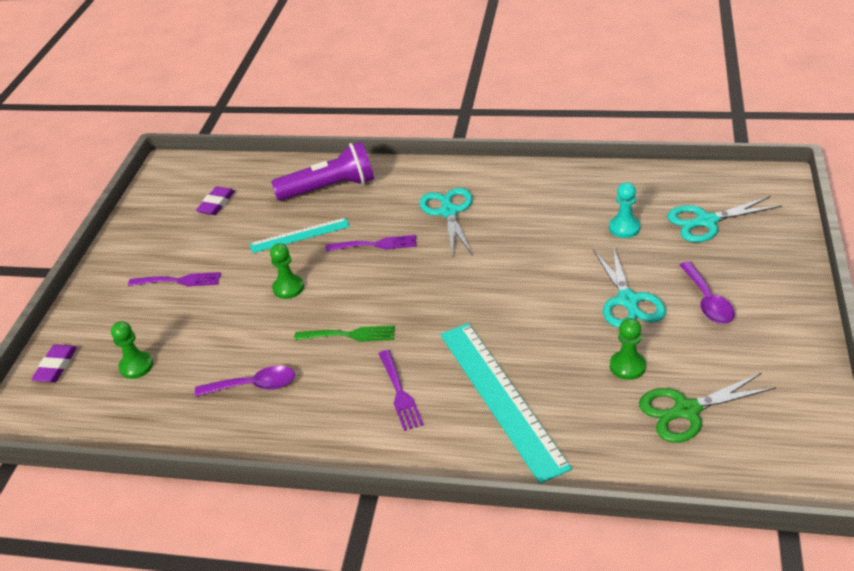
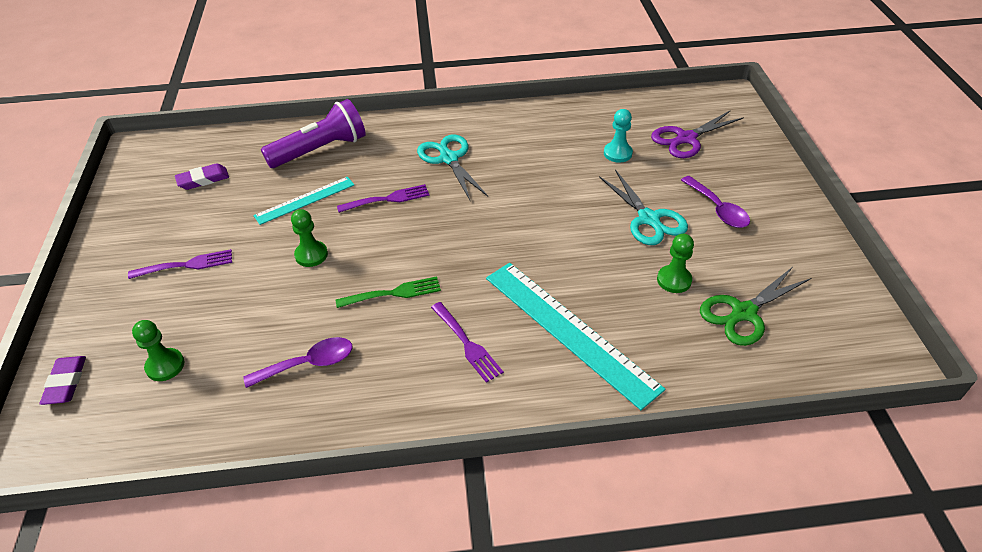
camera: 20 degrees left, 5 degrees up
(216, 204) = (203, 180): purple eraser -> purple eraser turned 60 degrees clockwise
(706, 221) = (686, 139): turquoise scissors -> purple scissors

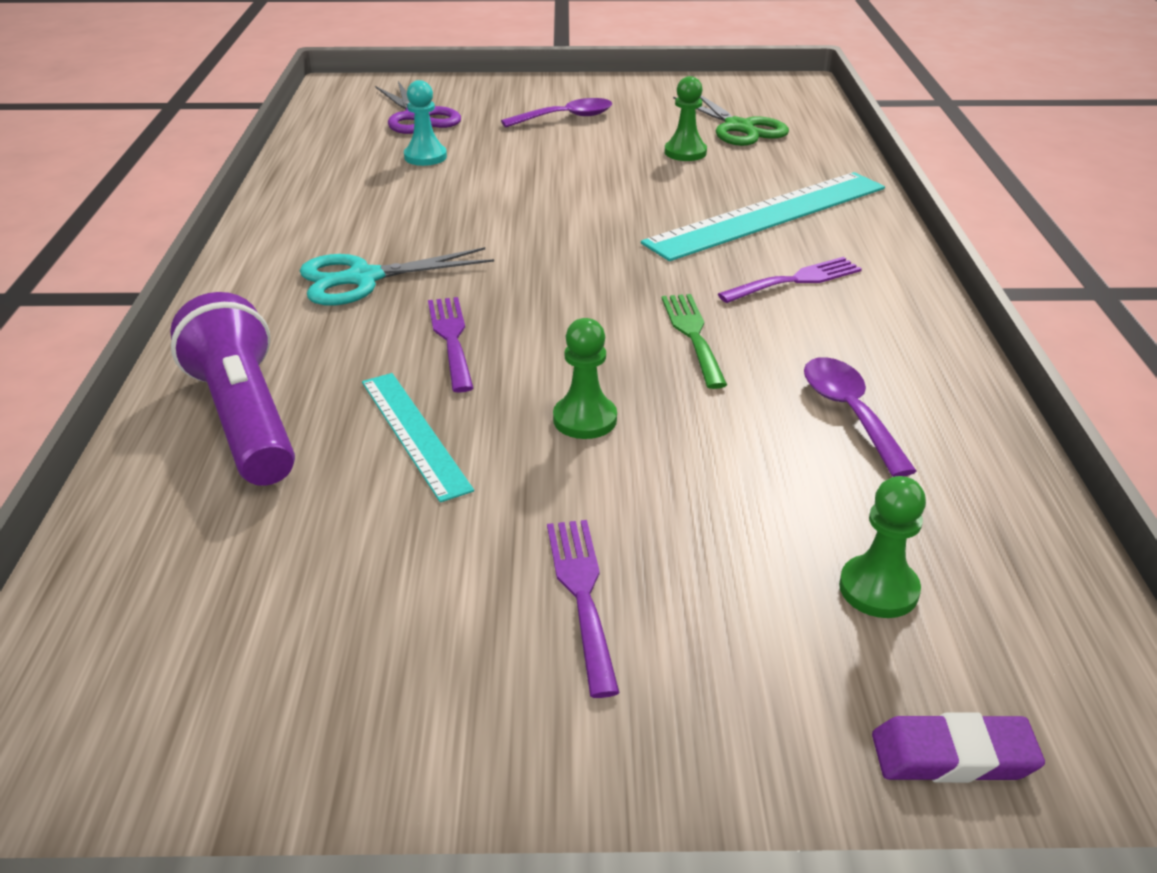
camera: 85 degrees left, 10 degrees down
(203, 180) = (257, 602): purple eraser -> none
(648, 219) = (572, 153): turquoise scissors -> none

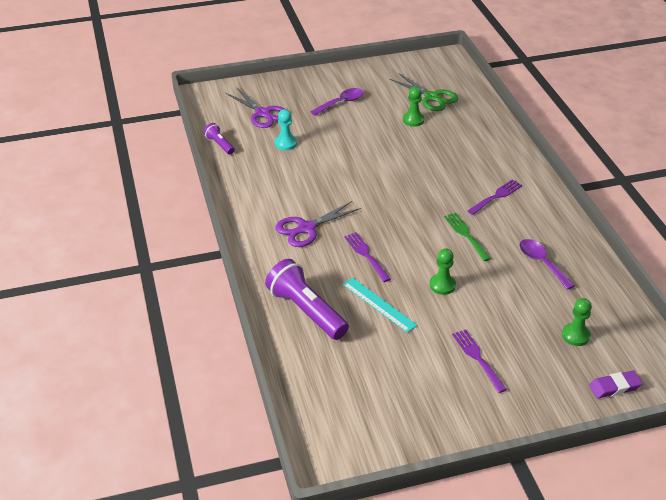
camera: 15 degrees left, 5 degrees up
(308, 145) = (219, 144): none -> purple flashlight
(363, 278) = (306, 228): turquoise scissors -> purple scissors
(768, 215) = (469, 157): turquoise ruler -> none

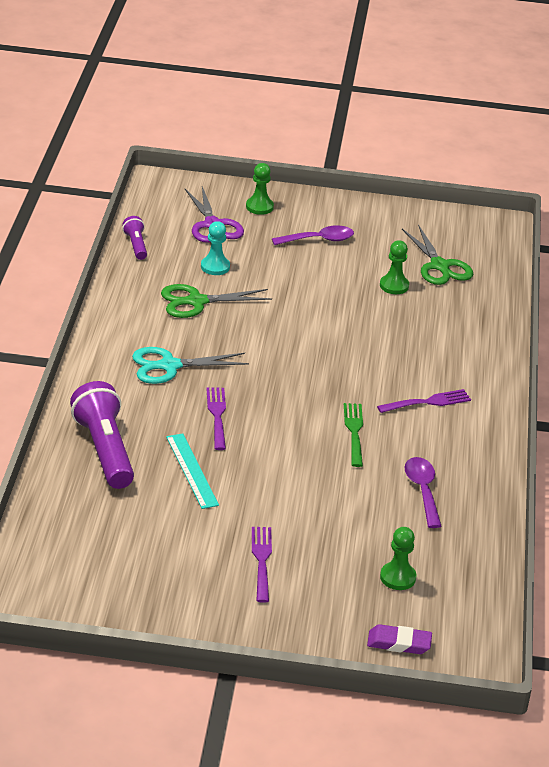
camera: 20 degrees right, 5 degrees down
(291, 173) = (196, 302): none -> green scissors
(306, 228) = (169, 366): purple scissors -> turquoise scissors
(442, 285) = (281, 475): green pawn -> green pawn (259, 207)

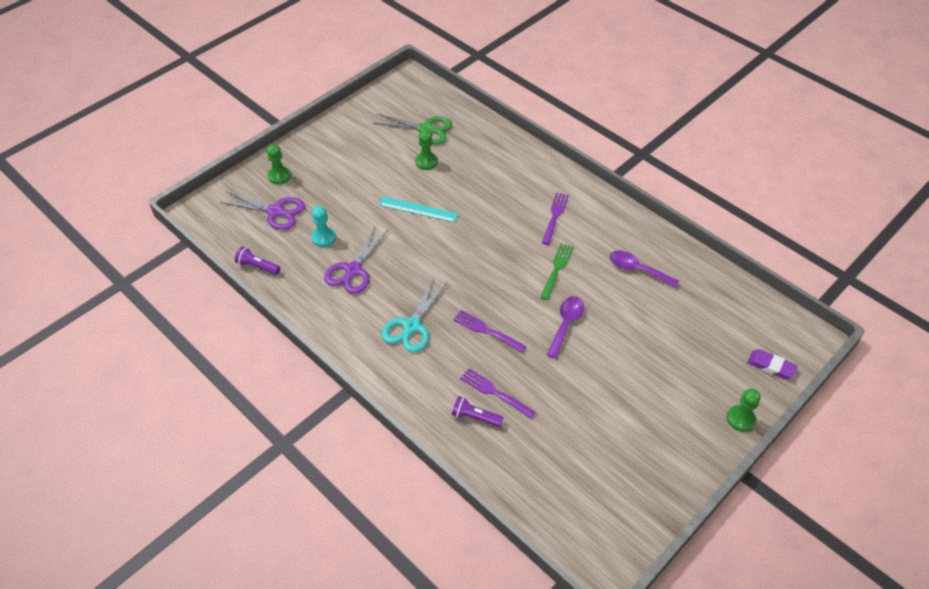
camera: 50 degrees left, 15 degrees up
(104, 450) = (475, 417): purple flashlight -> purple flashlight, size x0.51
(192, 470) = (534, 378): turquoise ruler -> turquoise ruler (418, 209)
(196, 302) = (353, 270): green scissors -> purple scissors
(261, 560) = (651, 392): purple fork -> purple fork (494, 392)
(319, 240) = (345, 168): purple spoon -> purple spoon (566, 324)
(354, 431) = (557, 269): green fork -> green fork turned 75 degrees clockwise
(398, 577) = (710, 330): green pawn -> green pawn (740, 419)
(399, 643) = (771, 366): purple eraser -> purple eraser turned 75 degrees clockwise

